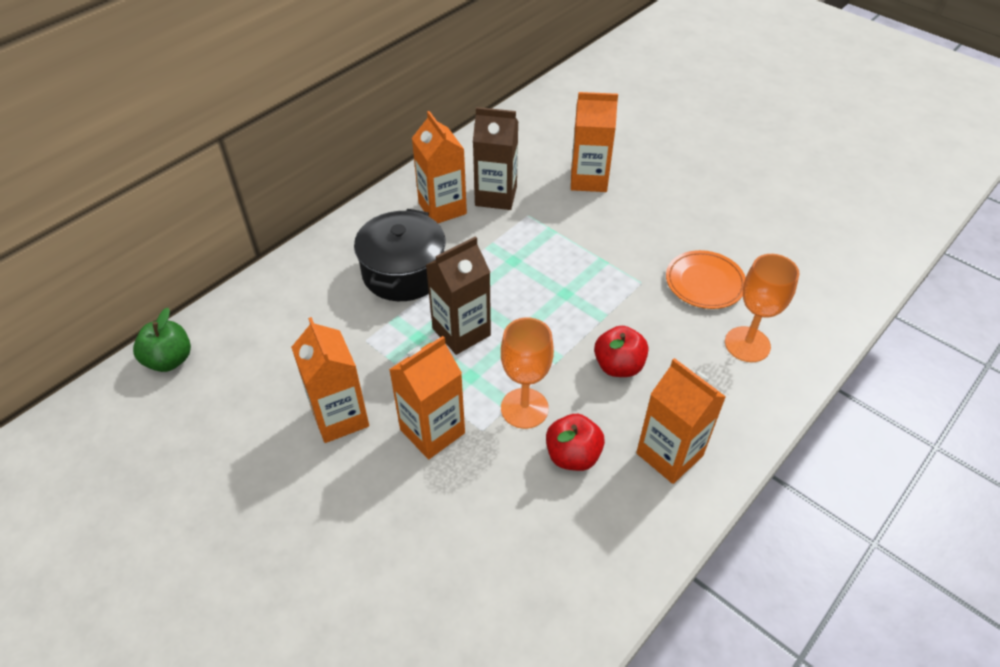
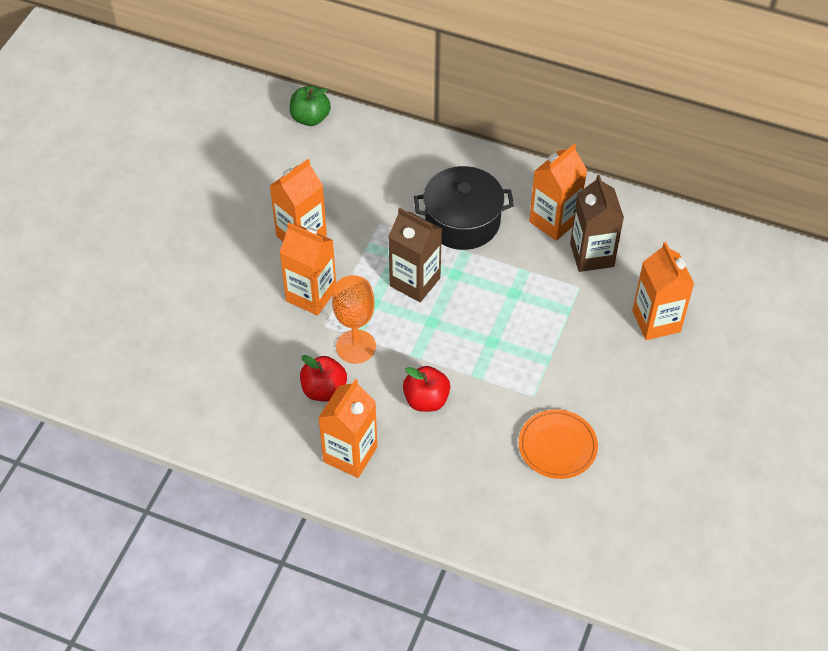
camera: 70 degrees right, 5 degrees up
(747, 344) = (494, 493): orange goblet -> none

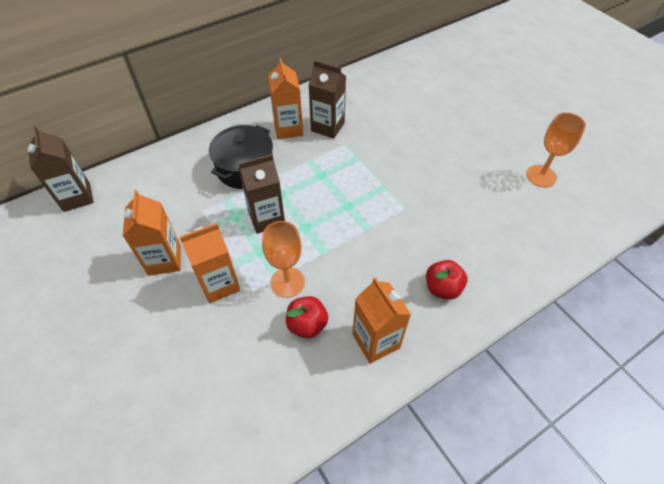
camera: 55 degrees left, 0 degrees up
(310, 118) = (77, 197): green apple -> brown carton
(426, 400) = (365, 266): red apple -> red apple (442, 288)
(557, 446) = (451, 218): orange plate -> none
(656, 321) = (396, 127): orange carton -> none
(709, 509) = (541, 176): none -> orange goblet

